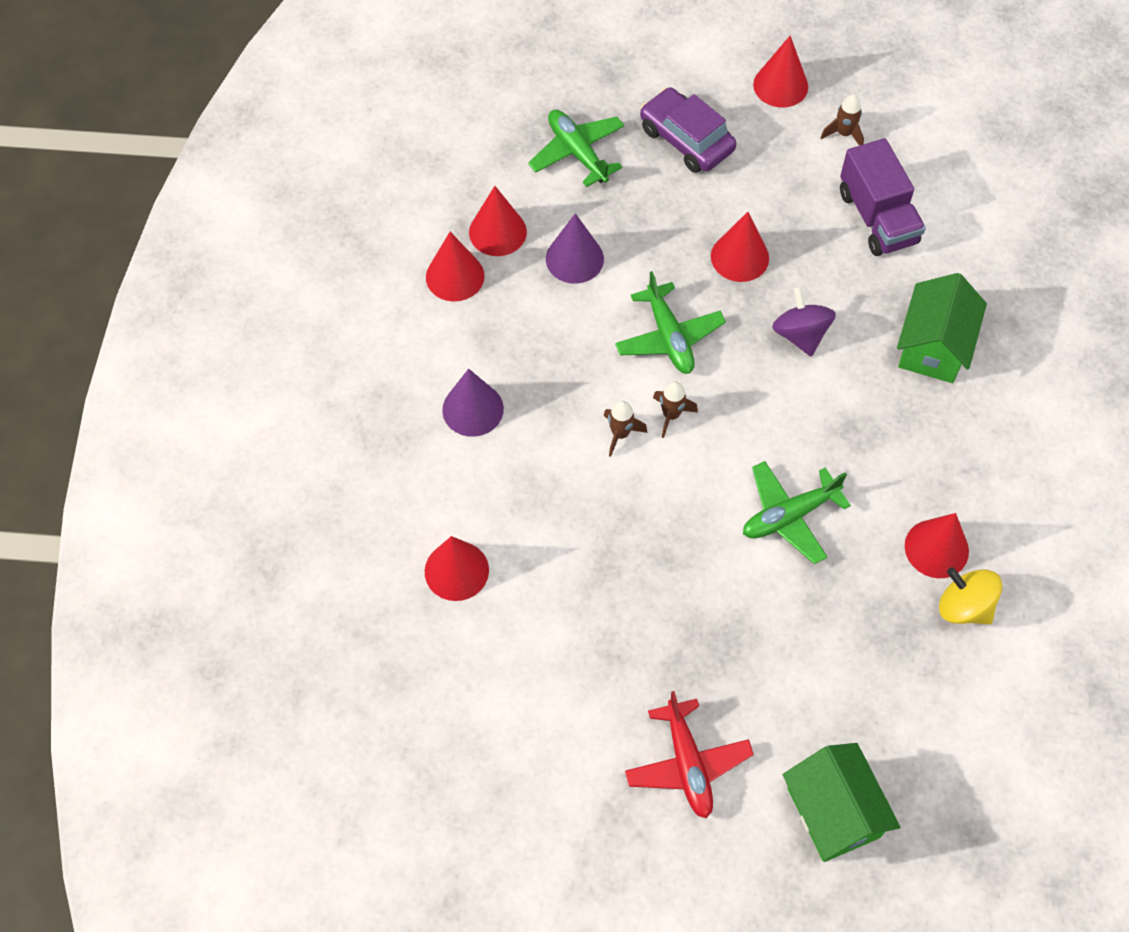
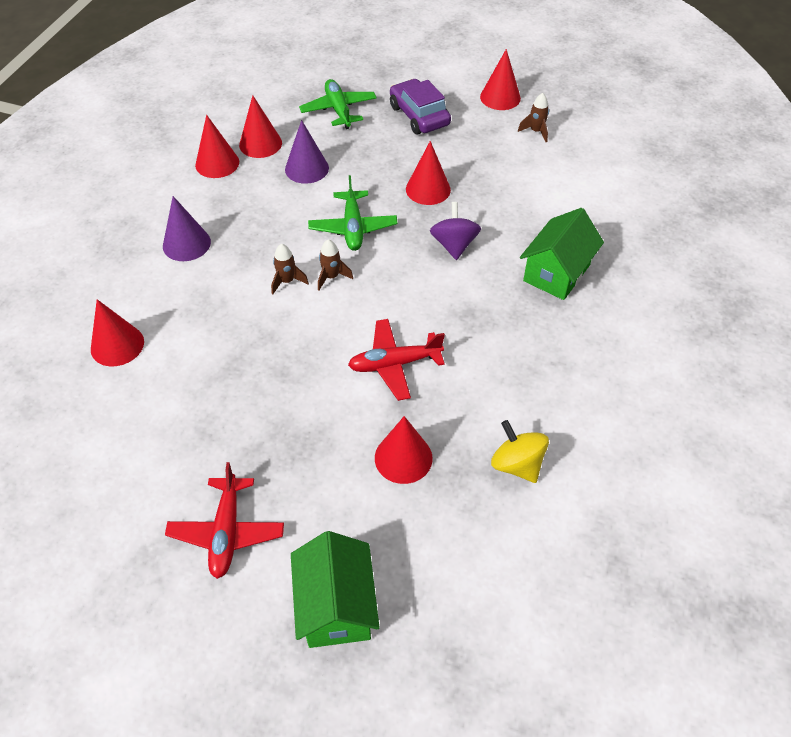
camera: 15 degrees right, 10 degrees down
(789, 516) = (394, 364): green plane -> red plane
(877, 217) = (542, 184): purple truck -> none
(936, 548) = (508, 414): red cone -> red cone (403, 458)

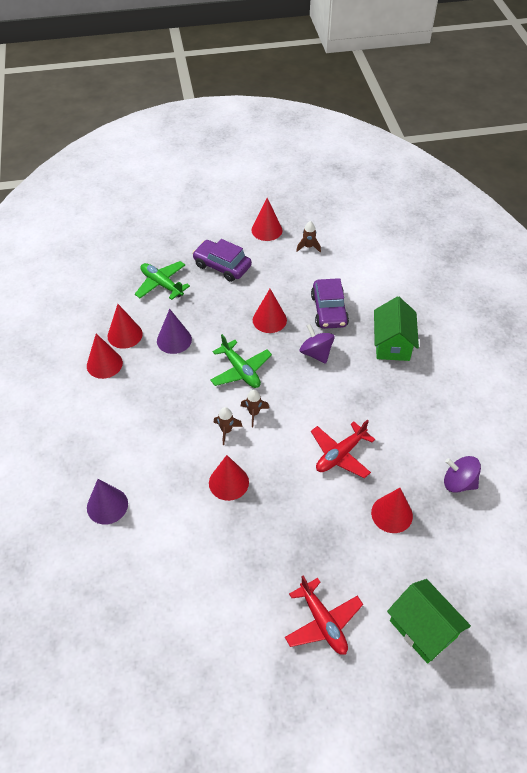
camera: 30 degrees left, 0 degrees up
(117, 345) = (144, 536): red cone -> red cone (228, 482)
(186, 244) = (132, 436): purple cone -> purple cone (107, 505)
(506, 206) = (329, 310): none -> purple car
(517, 464) = (458, 482): yellow spinning top -> purple spinning top

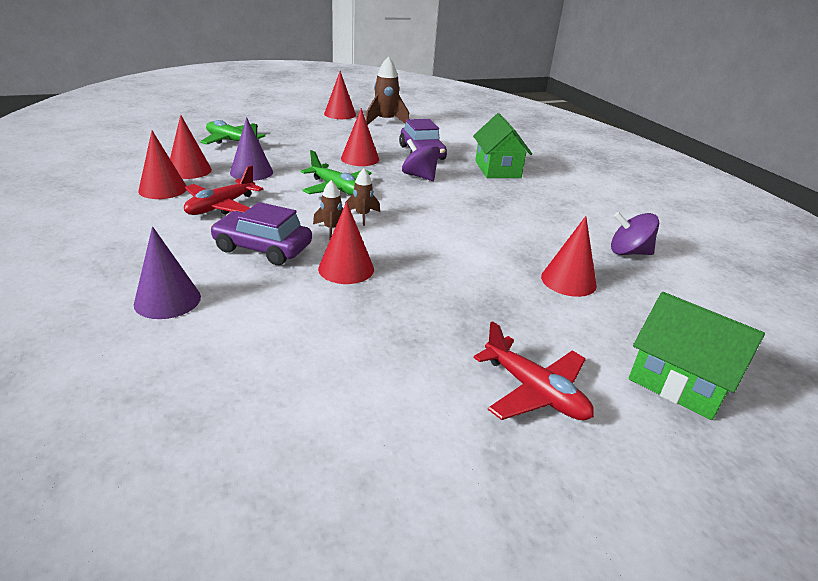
camera: 15 degrees left, 20 degrees down
(222, 266) = (298, 131): purple car -> purple car (262, 248)
(308, 247) = (385, 122): brown rocket -> brown rocket, size x1.79
(340, 454) = (480, 240): red plane -> red plane (221, 207)

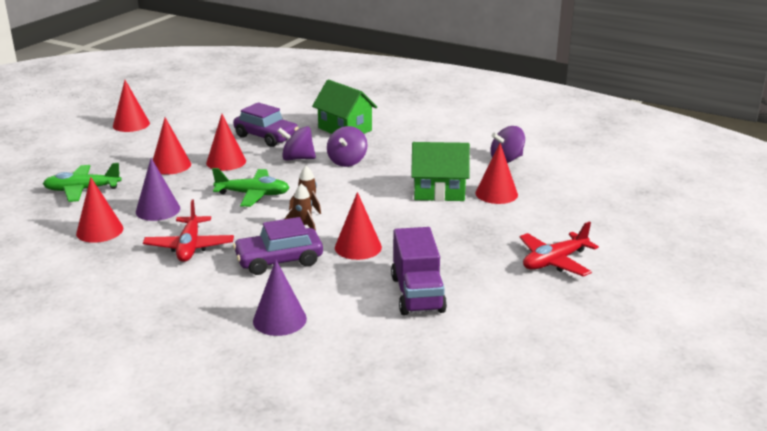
camera: 35 degrees left, 5 degrees down
(163, 189) = (111, 255): red cone -> red cone (171, 165)
(323, 344) = (417, 294): none -> purple truck
(385, 122) = (187, 117): brown rocket -> none
(458, 194) = (347, 161): none -> purple spinning top
(534, 392) = (554, 261): red plane -> red plane turned 135 degrees clockwise
(679, 383) = (611, 224): green house -> green house (439, 192)

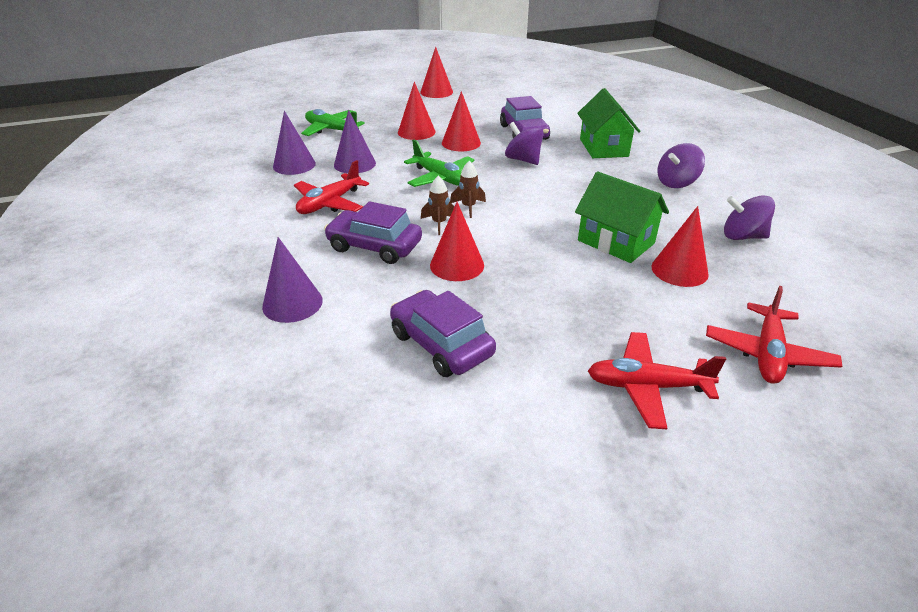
camera: 40 degrees right, 10 degrees up
(100, 231) = (294, 165): red cone -> purple cone
(347, 161) = (564, 178): purple spinning top -> purple spinning top (676, 183)
(417, 294) = (441, 344): purple truck -> purple car
(590, 219) = (767, 353): none -> red plane

